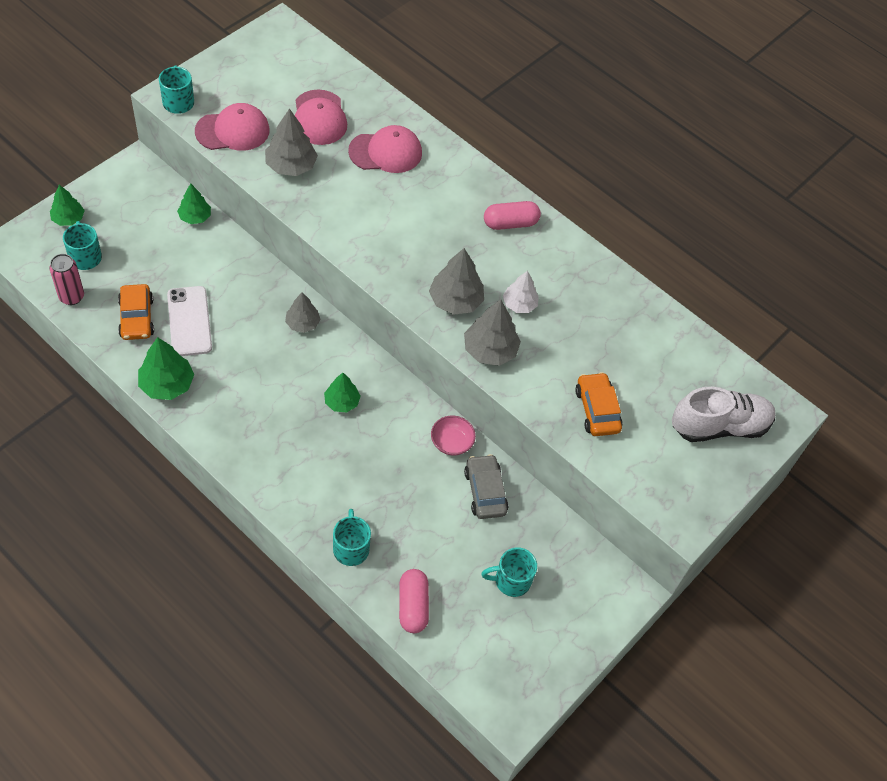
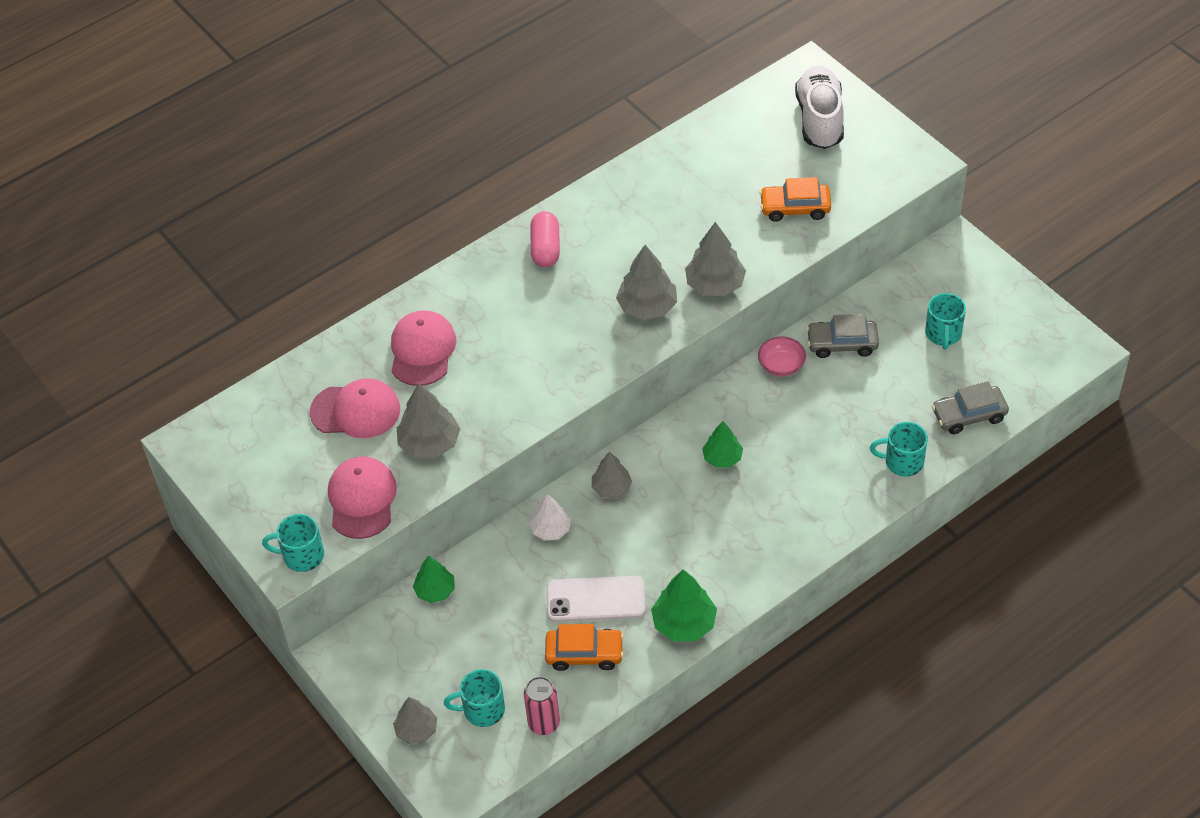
camera: 70 degrees left, 5 degrees down
(68, 219) = (416, 730): green tree -> grey tree
(413, 606) = (969, 415): pink capsule -> grey car
(519, 304) = (657, 253): white tree -> white tree (550, 529)

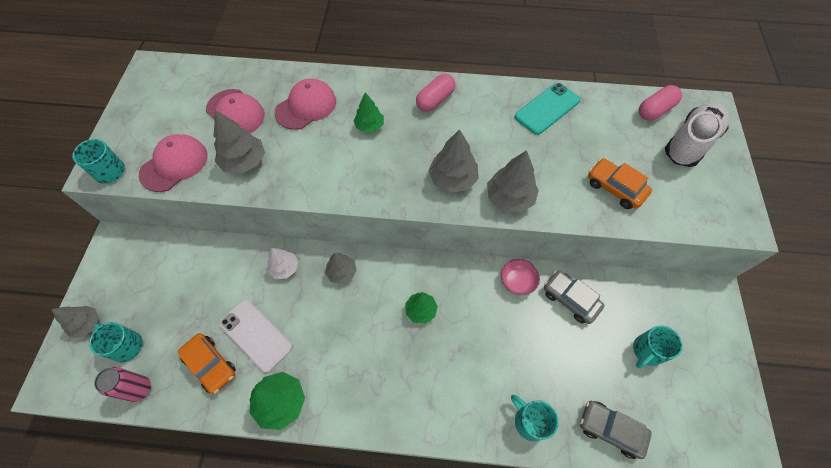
camera: 40 degrees right, 10 degrees up
(435, 591) = (193, 250): green tree -> green tree (369, 126)
(662, 178) = (547, 109): none -> turquoise phone
(761, 109) = (655, 110): none -> pink capsule

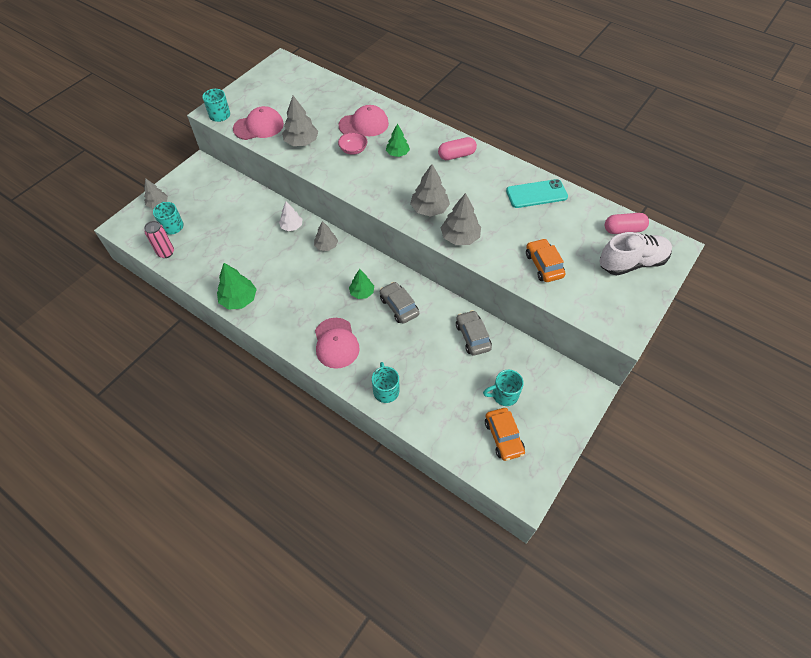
camera: 30 degrees right, 5 degrees down
(211, 365) = (212, 259): orange car -> orange car (503, 437)
(235, 113) = (316, 110): pink cap -> pink cap (336, 343)
(256, 335) = (249, 256): white phone -> none
(517, 281) = (443, 307): pink bowl -> pink bowl (353, 150)
(610, 429) = (437, 424): grey car -> grey car (399, 306)

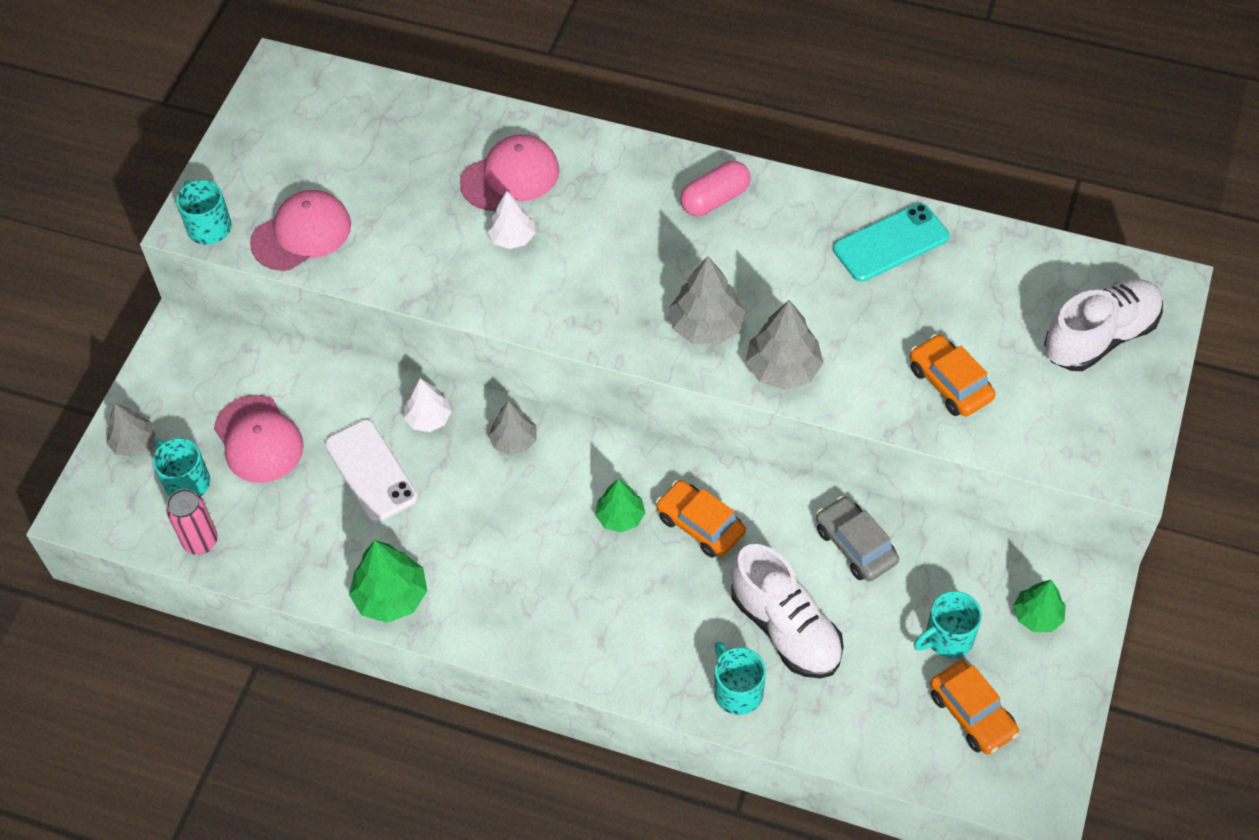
camera: 15 degrees left, 0 degrees up
(255, 242) = (371, 471): none -> white phone
(301, 142) = (403, 246): grey tree -> none
(336, 343) = (612, 629): pink cap -> pink cap (258, 439)
(353, 150) = (512, 237): pink bowl -> white tree
(397, 153) = (601, 224): green tree -> green tree (1037, 616)
(399, 306) = (700, 525): grey car -> orange car
(422, 367) = (785, 628): none -> white shoe
(623, 230) = (1067, 275): pink capsule -> none

